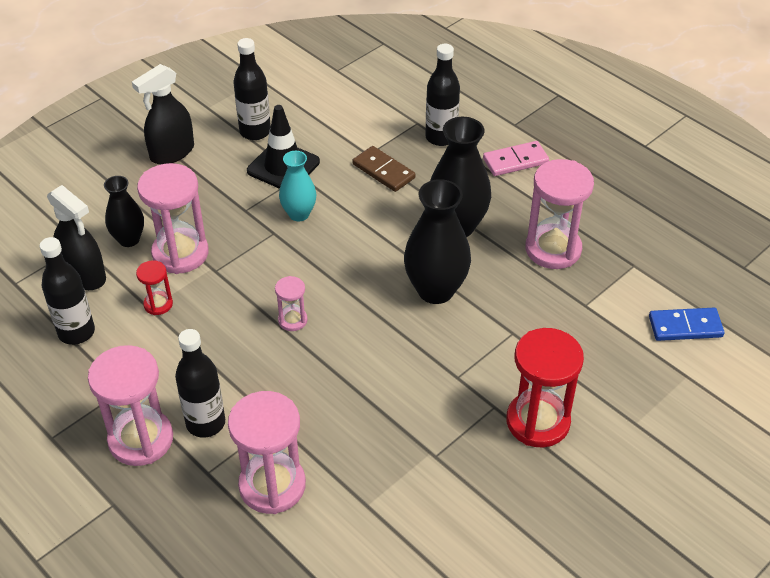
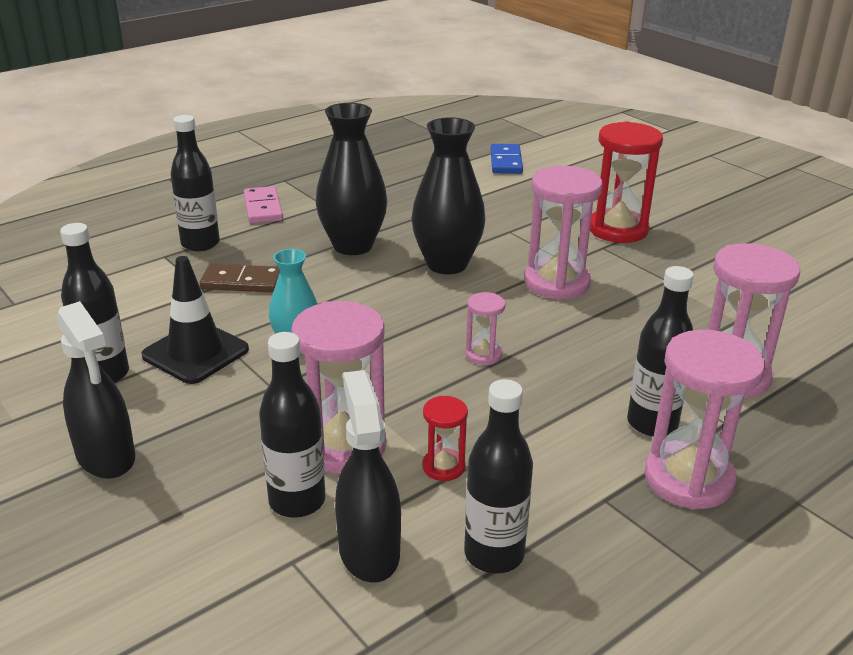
camera: 85 degrees left, 15 degrees down
(84, 276) = (369, 551): black spray bottle -> black spray bottle turned 60 degrees counterclockwise
(129, 239) = (297, 501): black vase -> black bottle
(383, 171) = (242, 282): brown domino -> brown domino turned 45 degrees clockwise
(553, 249) = (400, 203): pink hourglass -> pink hourglass (556, 283)

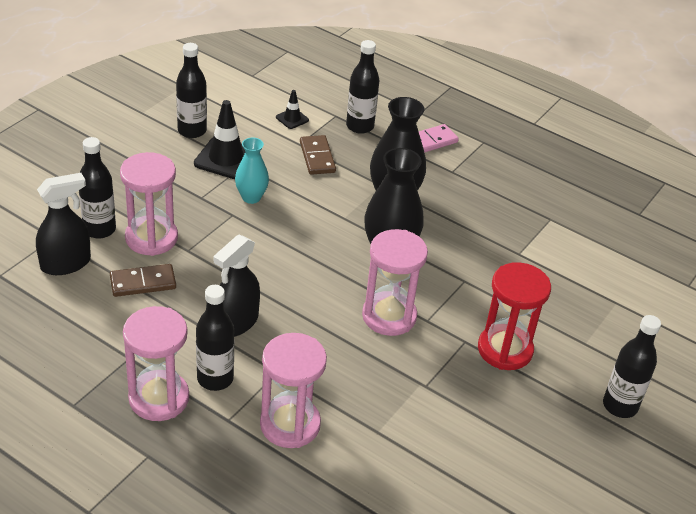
camera: 70 degrees right, 10 degrees up
(106, 457) = (119, 153): black spray bottle -> black spray bottle (236, 322)
(145, 287) = (292, 119): none -> black traffic cone
(443, 467) = (143, 282): red hourglass -> brown domino
(483, 355) = (270, 286): pink hourglass -> none
(494, 554) = (72, 313): black bottle -> black bottle (620, 406)
(505, 162) = (605, 264): blue domino -> none

